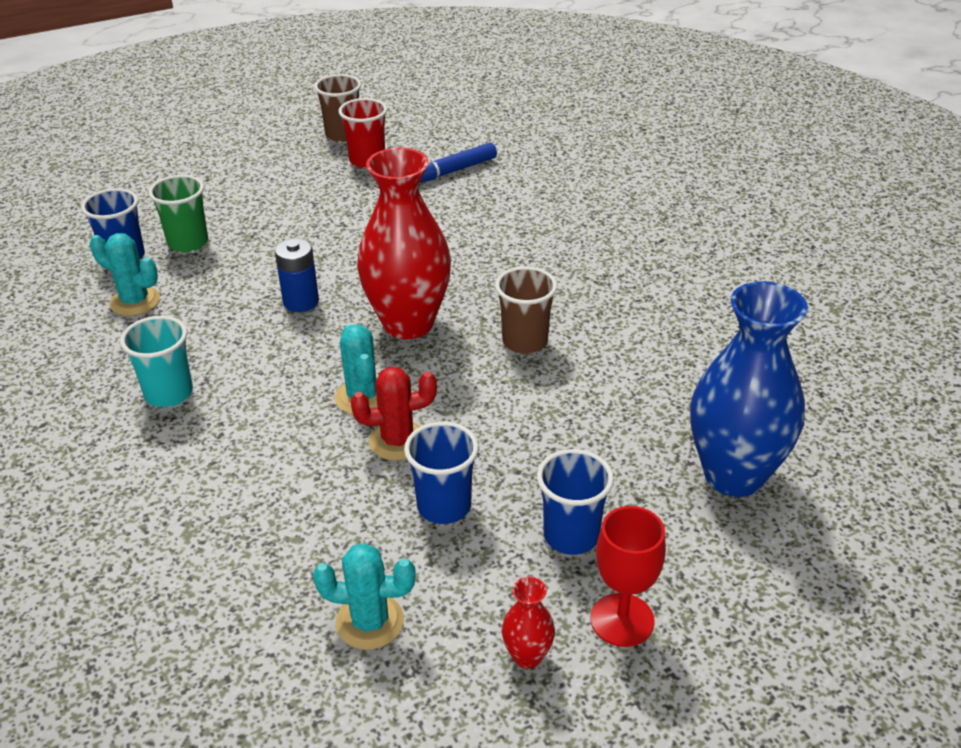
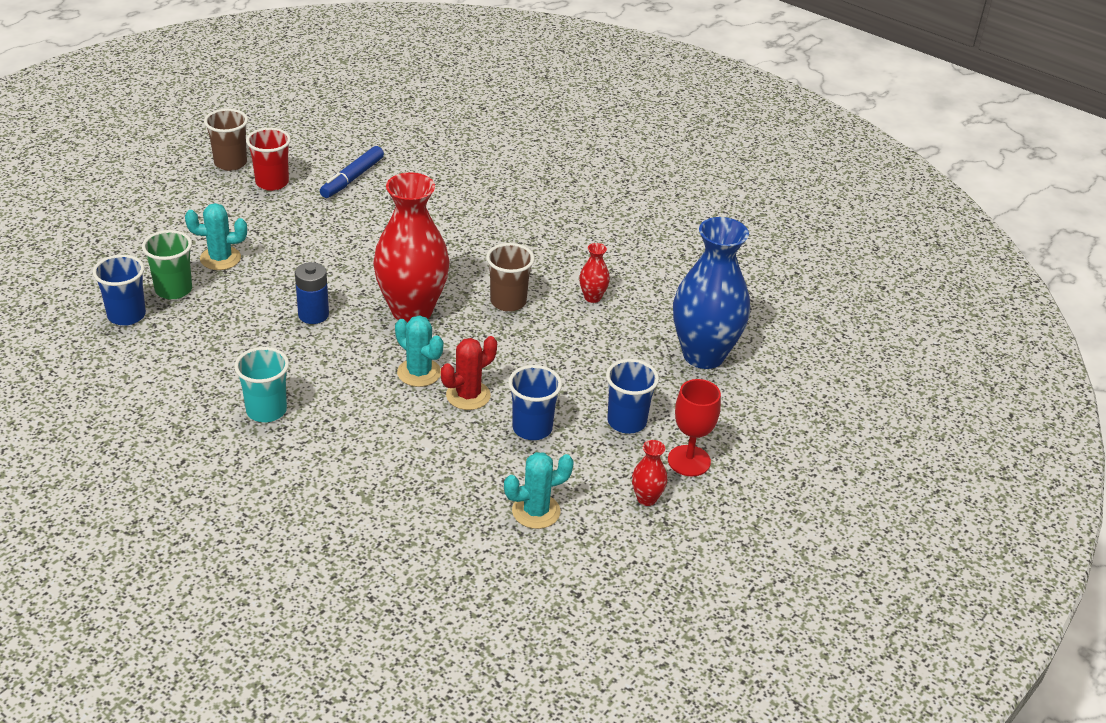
camera: 30 degrees left, 0 degrees up
(135, 301) = (171, 349): turquoise cactus -> turquoise cactus (220, 258)
(631, 362) = (592, 297): none -> red vase

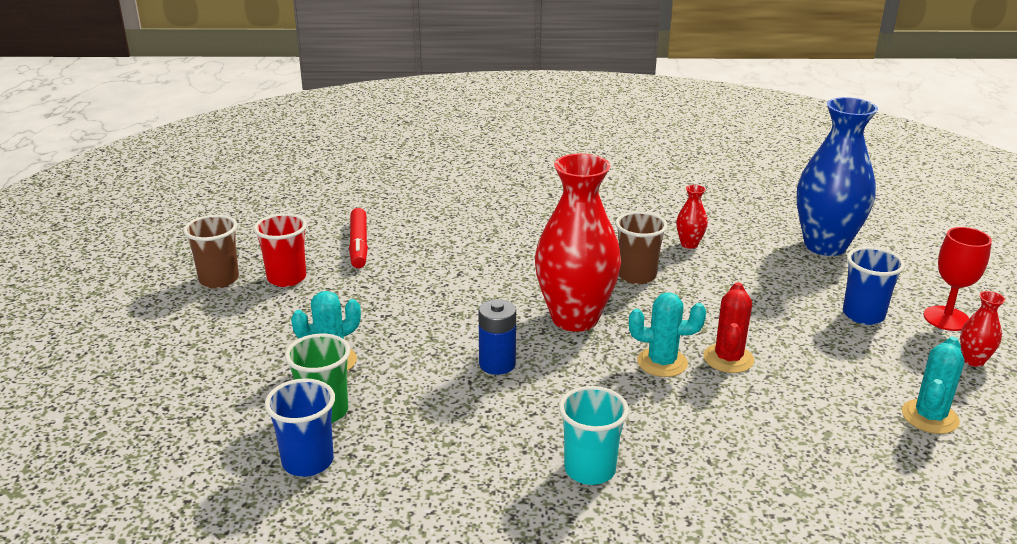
camera: 35 degrees left, 10 degrees down
(352, 178) = (359, 245): blue marker -> red marker
(532, 428) = (815, 356): blue cup -> none

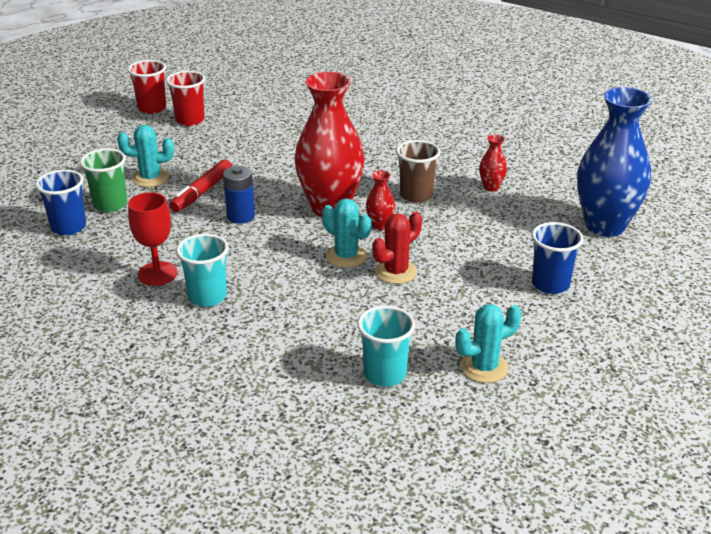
camera: 35 degrees right, 5 degrees up
(219, 280) = (152, 108): brown cup -> red cup
(359, 245) = (259, 113): red marker -> red marker (202, 192)
(867, 467) = (385, 374): none -> turquoise cup
(946, 318) = (619, 313): red goblet -> red goblet (157, 274)
(973, 360) = (588, 349): red vase -> red vase (380, 226)

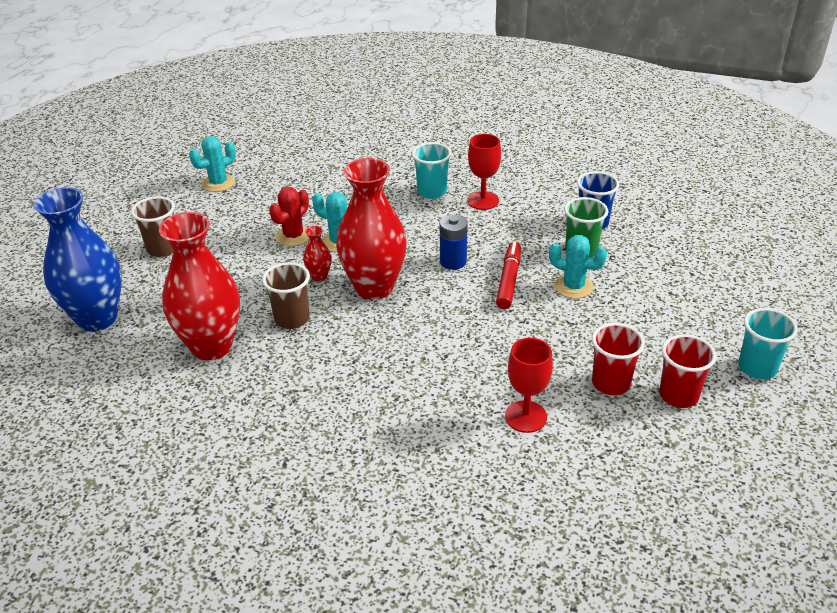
camera: 165 degrees right, 5 degrees up
(150, 178) = (573, 286): turquoise cactus -> turquoise cactus turned 45 degrees clockwise
(264, 114) = (526, 416): none -> red goblet
(385, 374) = (284, 168): turquoise cup -> turquoise cup (757, 368)
(491, 187) = (211, 346): red vase -> red vase, size x2.39
(550, 284) = (163, 249): blue cup -> brown cup

